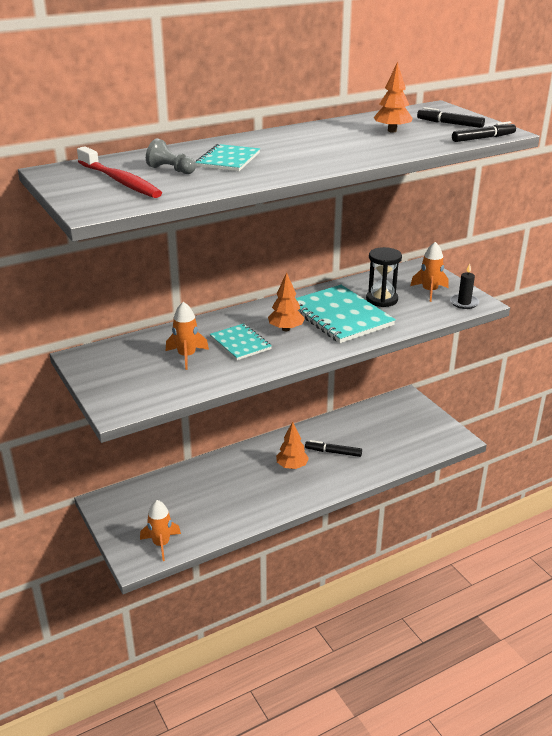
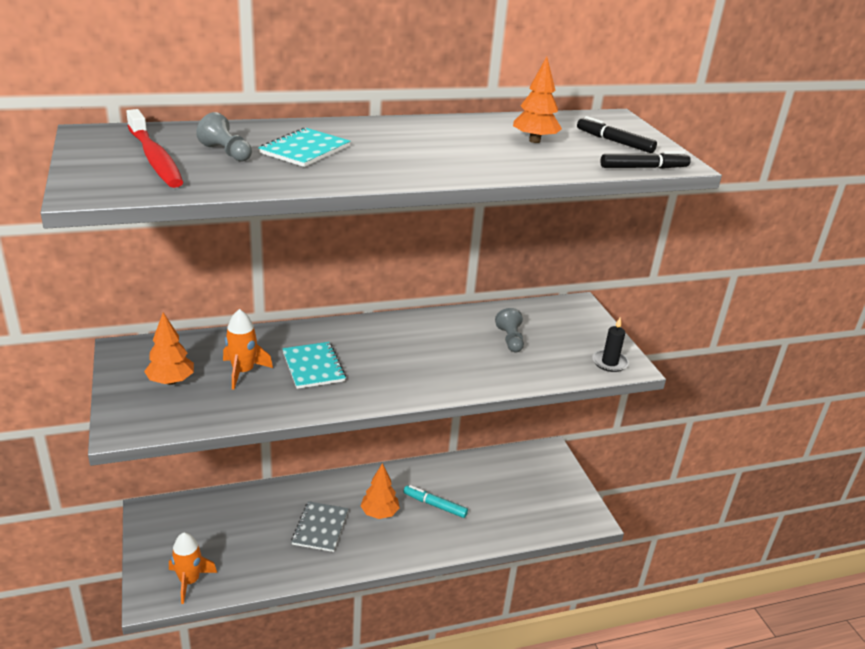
camera: 10 degrees right, 0 degrees up
(249, 486) = (320, 527): none -> grey notebook
(286, 329) = (376, 358): orange tree -> orange tree (171, 381)
(333, 452) = (435, 505): black marker -> turquoise marker
(339, 316) = (449, 353): turquoise notebook -> none
(382, 299) = (510, 340): black hourglass -> grey pawn
(429, 291) = (574, 339): orange rocket -> none

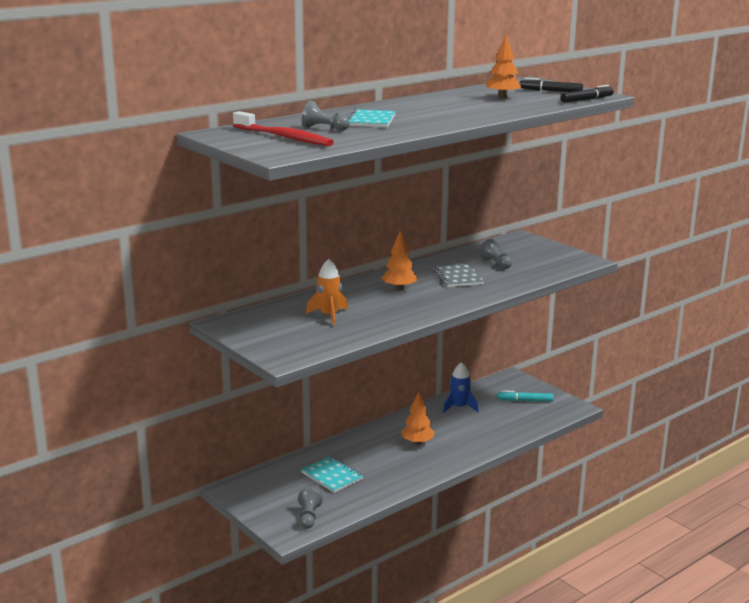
camera: 20 degrees left, 10 degrees down
(171, 381) = (283, 331): orange tree -> orange tree (399, 288)
(189, 581) = (309, 517): orange rocket -> grey pawn
(313, 367) = (376, 303): turquoise notebook -> turquoise notebook (332, 476)
(320, 527) = (380, 462): grey notebook -> grey notebook (458, 277)
(435, 505) = (454, 428): turquoise marker -> turquoise marker (524, 401)
(461, 477) = (459, 407): none -> blue rocket
(609, 363) = (574, 261): black candle -> none

